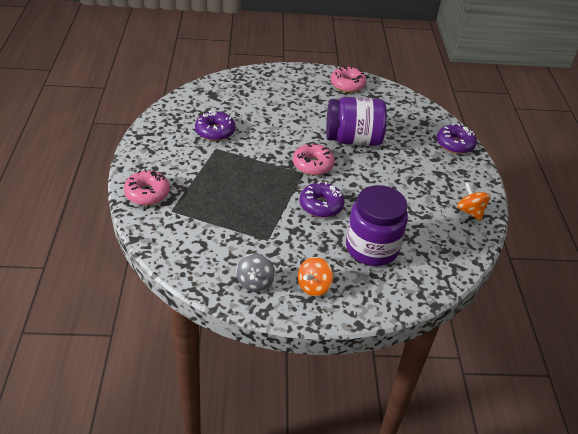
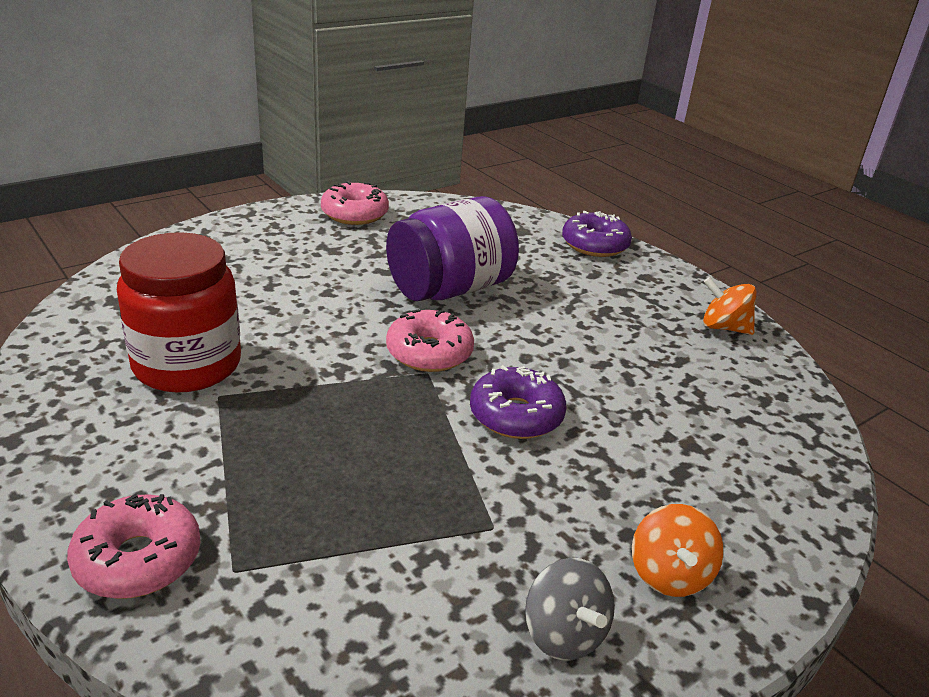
camera: 35 degrees left, 10 degrees down
(215, 131) = (187, 365): purple donut -> red jar
(372, 248) = (672, 449): purple jar -> none

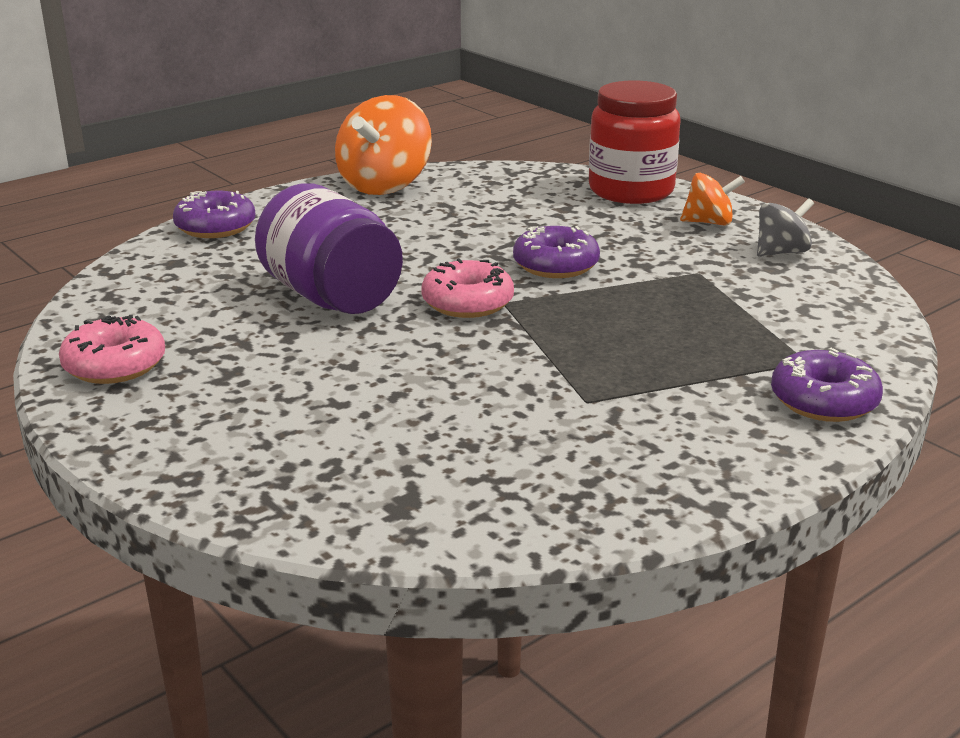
camera: 90 degrees left, 5 degrees down
(138, 559) = (823, 401): pink donut -> purple donut
(187, 365) = (537, 428): red jar -> red jar (631, 191)
(723, 327) = (385, 185): orange spinning top -> orange spinning top, size x1.82

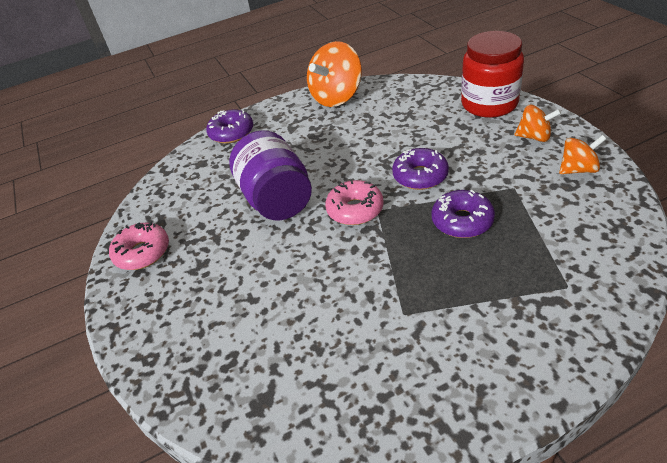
camera: 20 degrees right, 15 degrees up
(781, 252) = (578, 169): grey spinning top -> orange spinning top
(823, 401) = (570, 332): purple donut -> purple donut (462, 221)

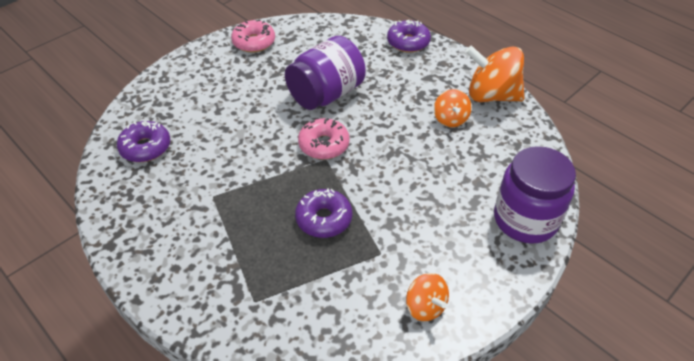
camera: 65 degrees right, 5 degrees up
(420, 176) = (380, 180): purple donut -> purple donut (145, 147)
(489, 104) = (525, 219): red jar -> purple jar
(534, 137) = (473, 265): orange spinning top -> orange spinning top (450, 119)

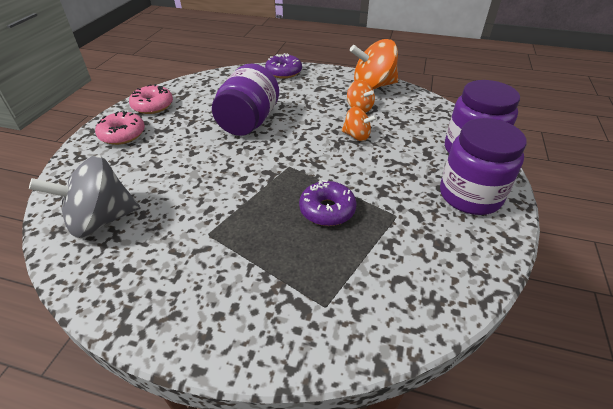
camera: 30 degrees left, 5 degrees down
(145, 147) = (101, 220): purple donut -> grey spinning top
(324, 145) = (278, 156): pink donut -> pink donut (122, 134)
(425, 307) = (467, 239): orange spinning top -> orange spinning top (356, 136)
(472, 267) = (470, 195): none -> purple jar

